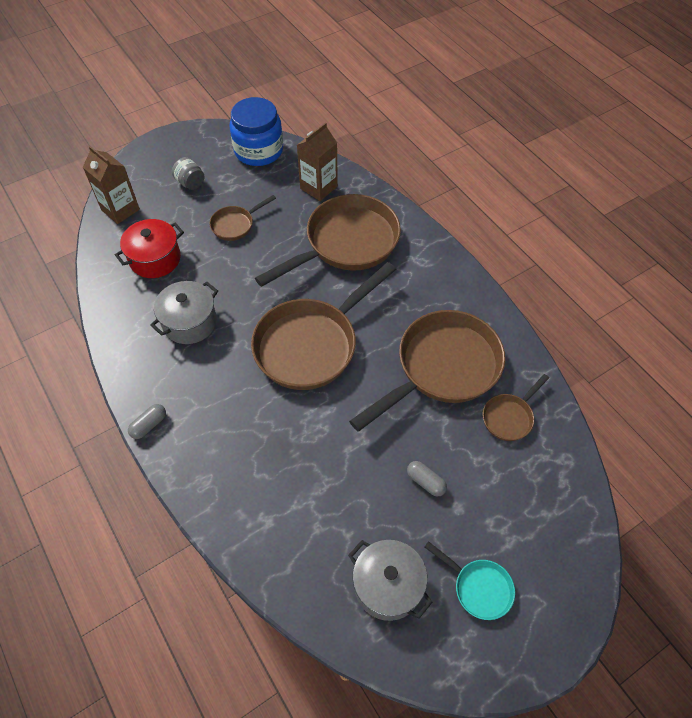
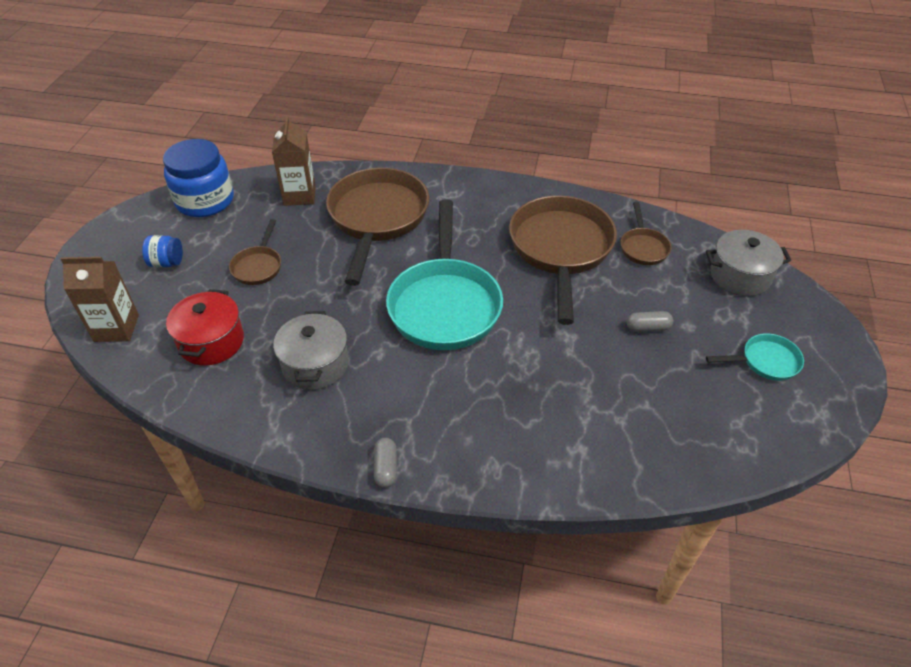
camera: 45 degrees left, 10 degrees down
(190, 183) = (167, 262): grey jar -> blue jar
(311, 344) = (445, 304): brown pan -> turquoise pan
(387, 586) = (715, 412): grey pot -> grey pot (740, 276)

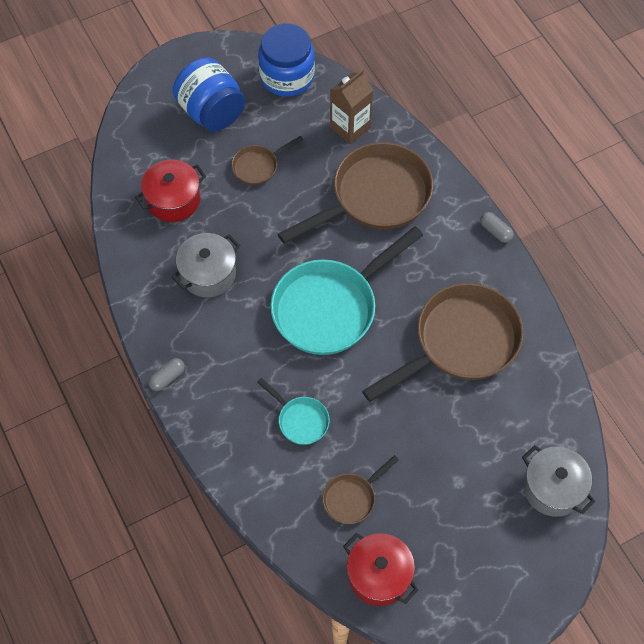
camera: 50 degrees right, 15 degrees up
(116, 328) = (136, 139): brown carton -> none
(167, 262) = (211, 112): blue jar -> blue jar, size x2.06
(643, 247) = (520, 398): brown pan -> brown pan (352, 498)
(648, 328) = (430, 455): grey capsule -> grey capsule (495, 231)
(742, 435) = (379, 575): none -> red pot
(765, 361) = (468, 555): turquoise pan -> turquoise pan (300, 420)

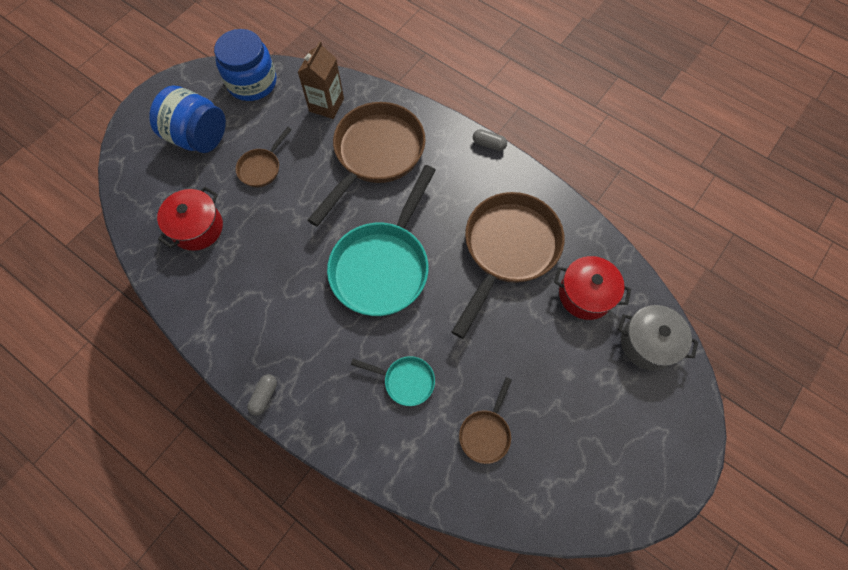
camera: 25 degrees left, 5 degrees up
(208, 274) = (259, 282): grey pot -> none
(379, 575) = (545, 495): red pot -> red pot (585, 294)

